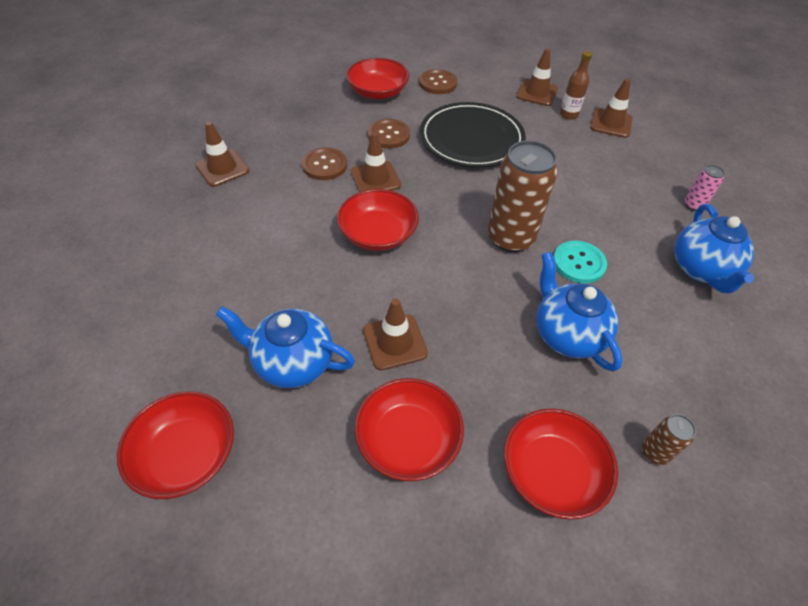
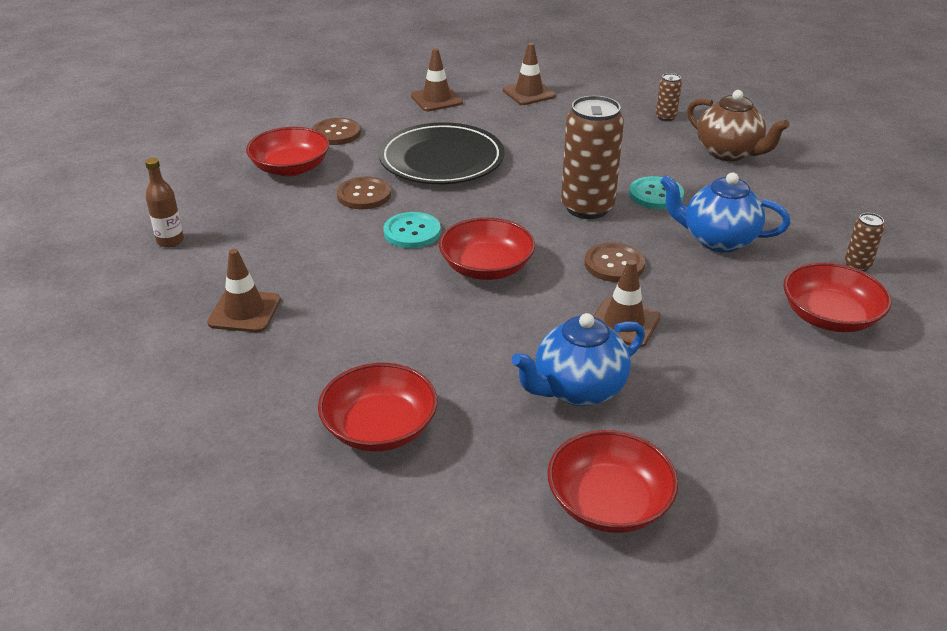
camera: 45 degrees left, 15 degrees down
(324, 165) = (346, 249): brown button -> brown button (614, 264)
(375, 178) = (412, 232): brown traffic cone -> turquoise button
(408, 439) = (730, 367): red bowl -> red bowl (380, 428)
(568, 115) = (488, 103): brown bottle -> brown bottle (170, 241)
(693, 205) = (666, 117): pink can -> brown can
(701, 270) = (729, 153): blue teapot -> brown teapot

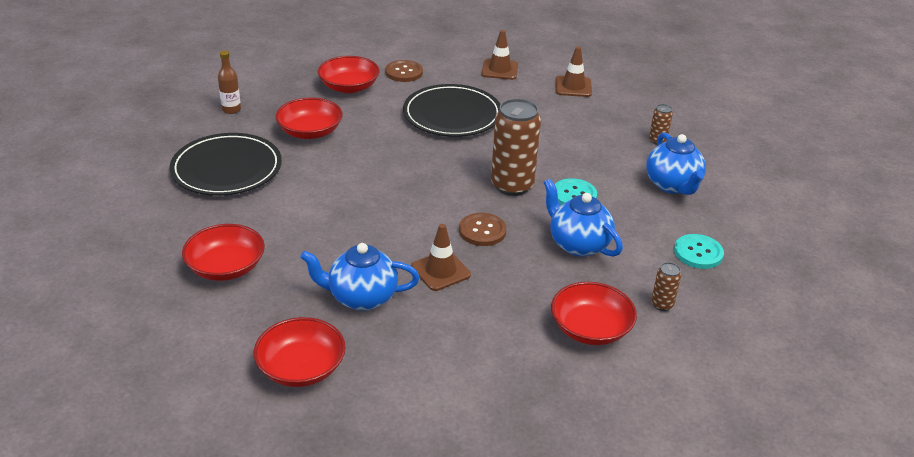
camera: 30 degrees right, 0 degrees up
(244, 311) = (227, 169): brown traffic cone -> black plate
(364, 195) = (374, 122): brown button -> none
(412, 232) = (376, 158): turquoise button -> turquoise button (698, 253)
(486, 267) = (396, 199): red bowl -> red bowl (310, 132)
(729, 153) = (672, 185): brown teapot -> blue teapot

